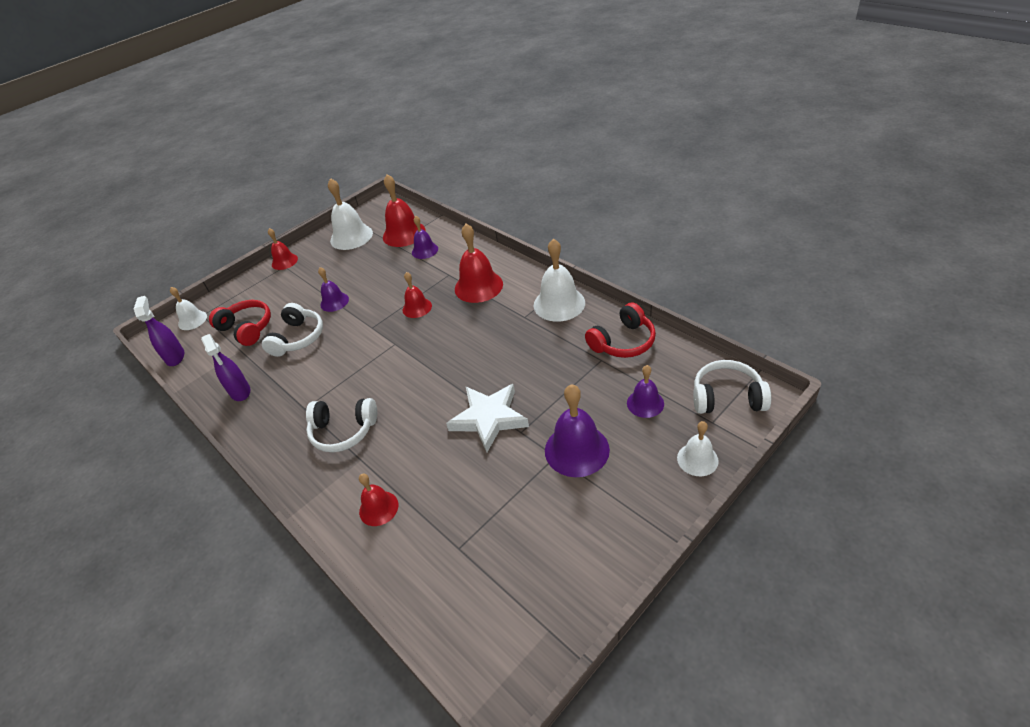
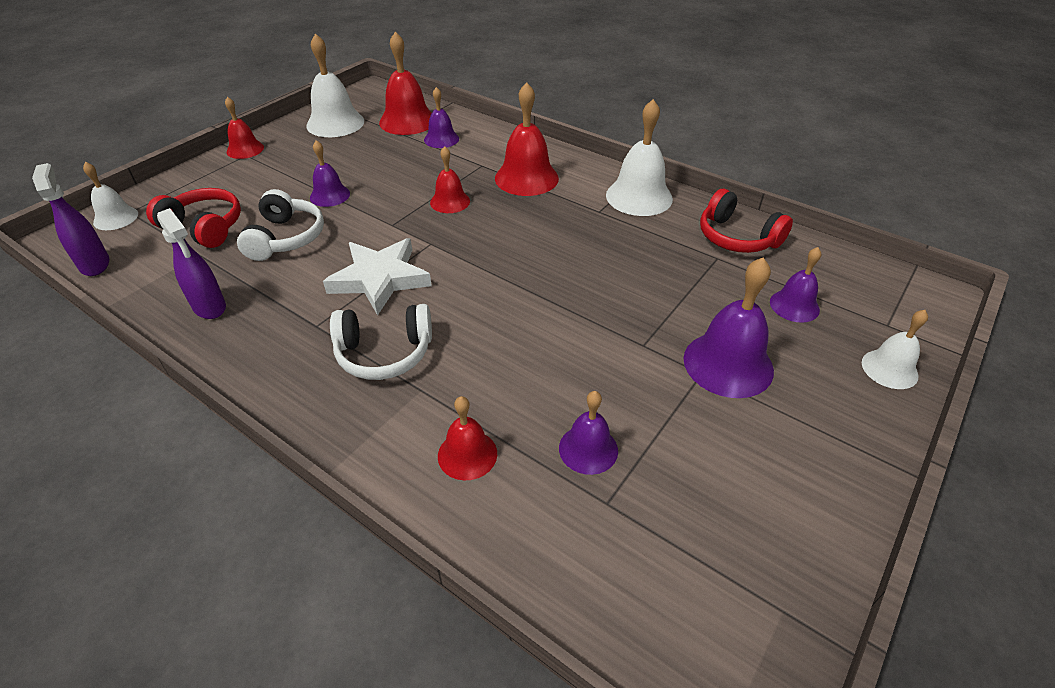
camera: 15 degrees left, 0 degrees up
(458, 509) = (588, 449): none -> purple bell
(489, 418) = (593, 330): white star -> white star (380, 279)
(623, 342) = (737, 237): red headphones -> red headphones turned 90 degrees clockwise
(727, 397) = (892, 296): white headphones -> none

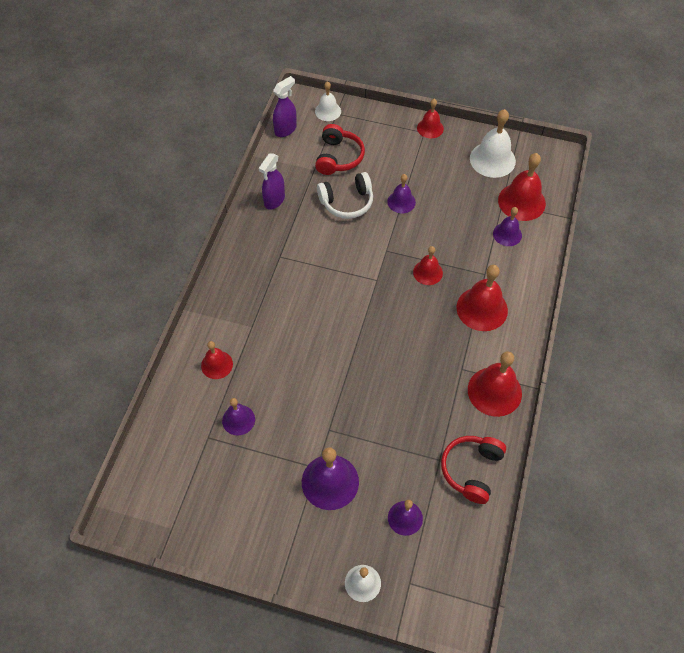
camera: 70 degrees right, 15 degrees up
(380, 279) = (330, 268): white star -> none
(384, 353) = (271, 298): white headphones -> none
(639, 197) = (494, 391): white bell -> red bell

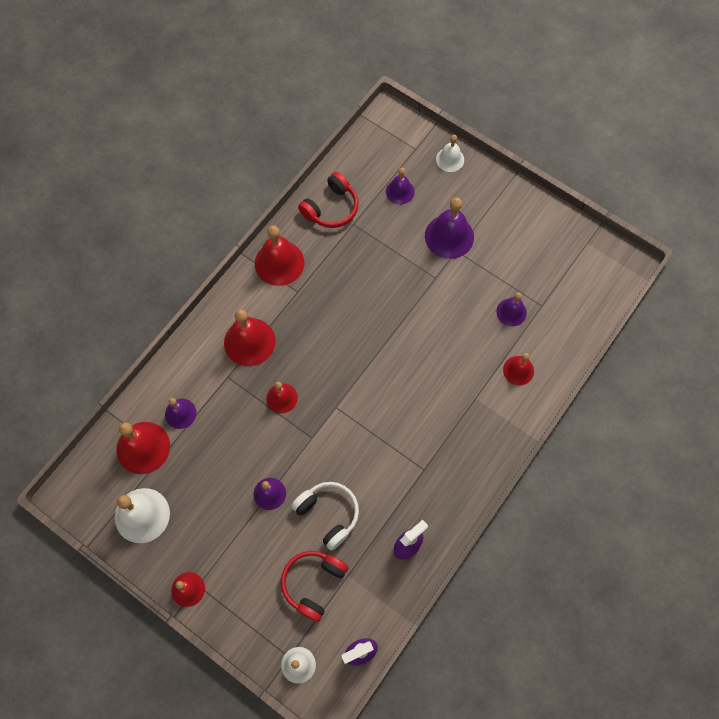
camera: 160 degrees left, 10 degrees up
(347, 202) = (328, 514): white headphones -> white headphones turned 45 degrees clockwise

